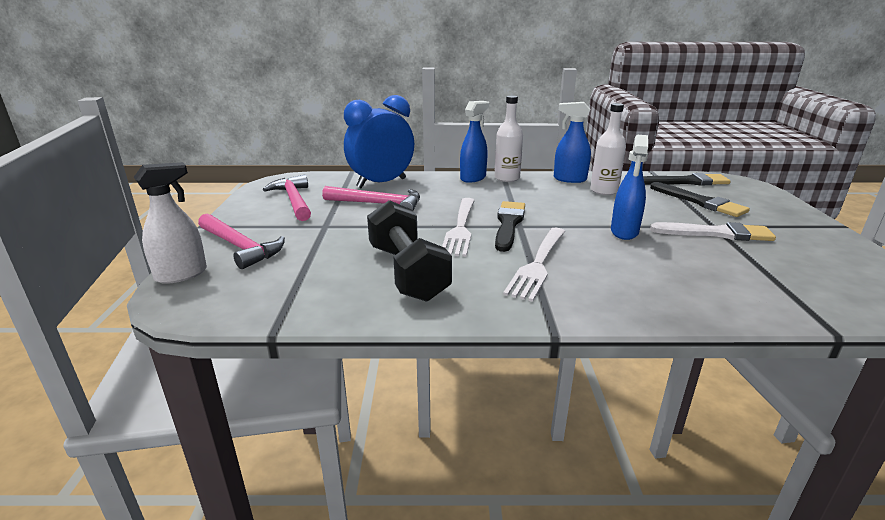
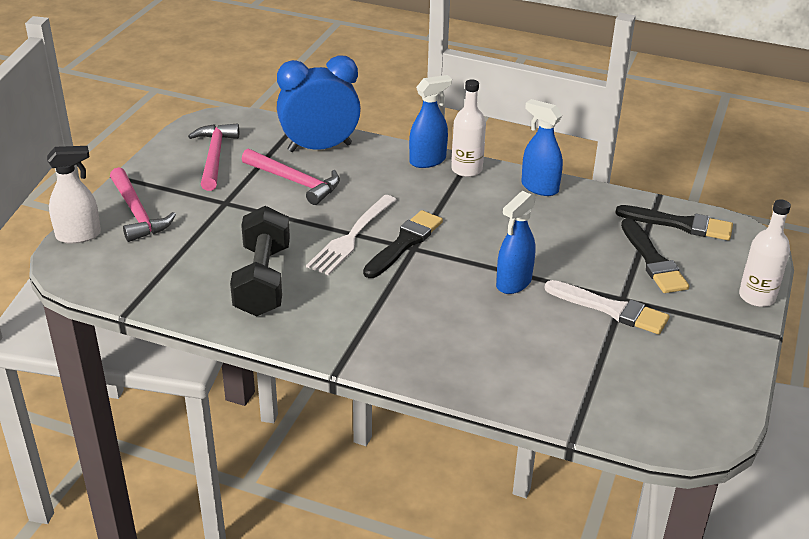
camera: 20 degrees right, 10 degrees up
(538, 264) = (386, 301): white fork -> none
(604, 191) = (559, 217): white bottle -> white bottle (757, 297)

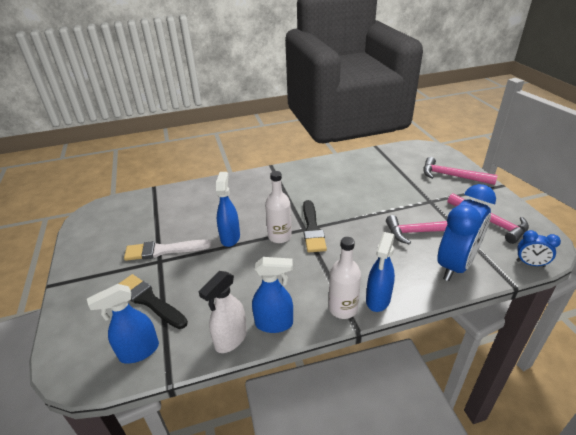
camera: 145 degrees right, 0 degrees up
(79, 235) = (450, 157): white spray bottle -> white spray bottle (230, 339)
(257, 120) = (530, 264): none -> blue clock
(263, 280) = (348, 179): black dumbbell -> none
(352, 236) = (343, 217): white fork -> none
(679, 224) = (139, 351): black brush -> blue spray bottle
(757, 297) = (63, 309): white bottle -> white bottle (279, 236)

